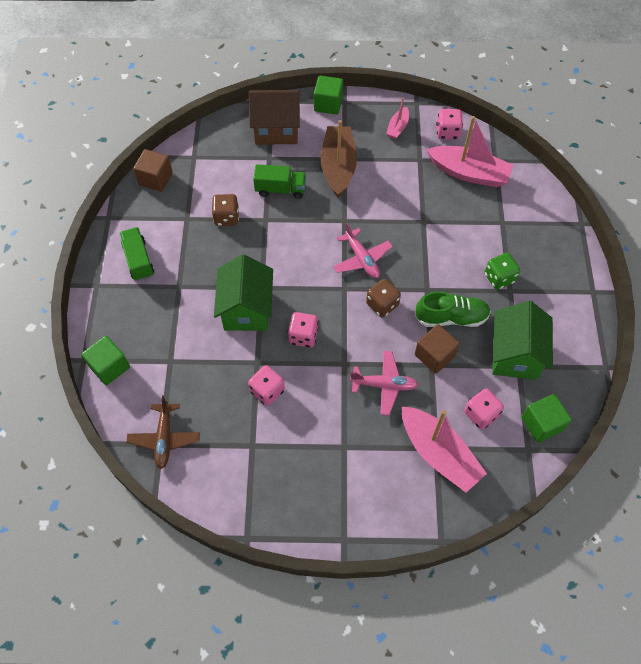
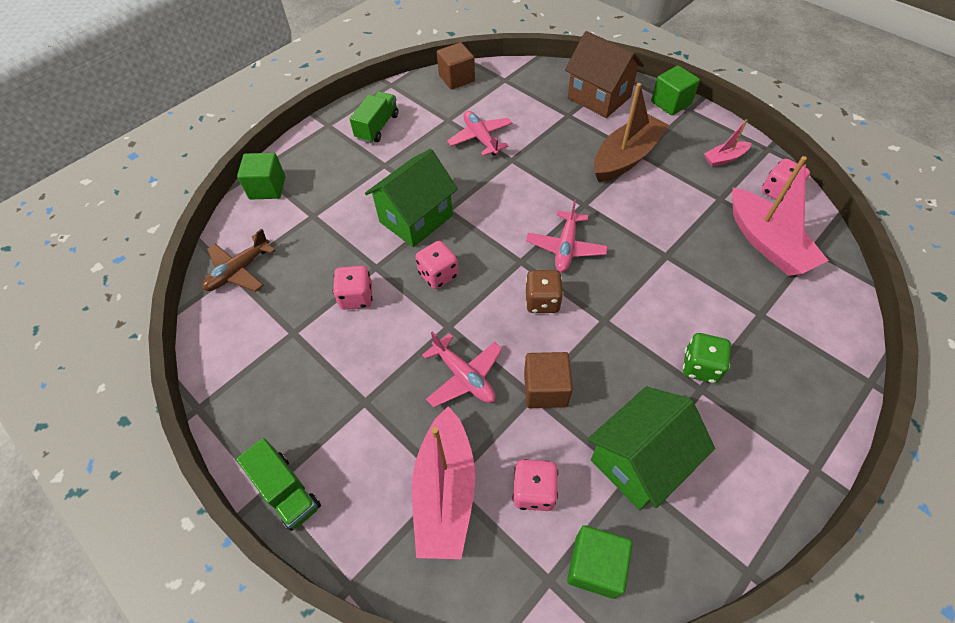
camera: 45 degrees right, 5 degrees down
(226, 217) = (480, 138): brown dice -> pink plane
(280, 189) = (551, 144): green truck -> green truck (286, 491)
(451, 317) = (603, 366): green shoe -> none

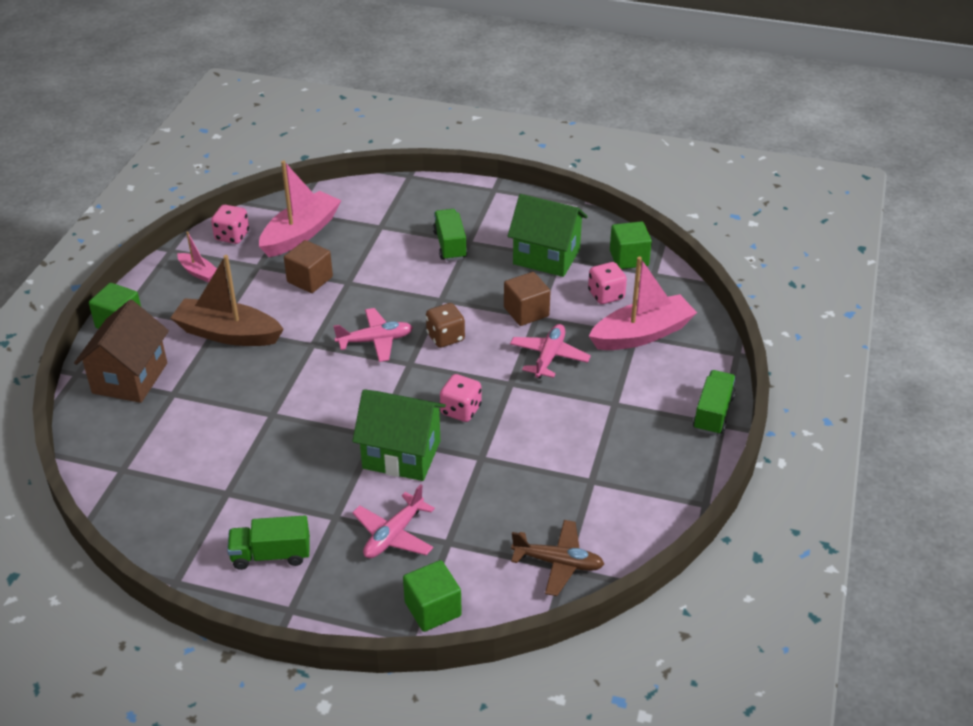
camera: 120 degrees left, 15 degrees down
(356, 297) = (524, 455): pink dice -> none
(456, 78) = (136, 517): brown cube -> brown cube (310, 279)
(480, 138) = (248, 451): pink plane -> pink plane (393, 535)
(700, 366) = (450, 245): green dice -> green truck

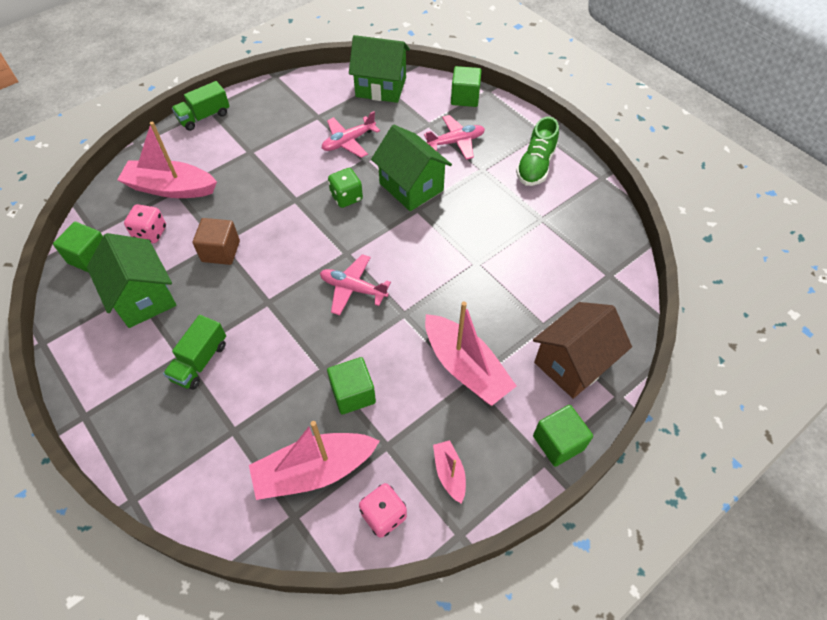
camera: 145 degrees left, 15 degrees up
(228, 334) = (465, 367): brown boat -> pink boat
(271, 555) = (535, 165): green truck -> green shoe
(310, 279) = (353, 394): brown cube -> green cube
(445, 337) = (300, 262): brown dice -> none
(461, 410) = (346, 197): pink dice -> green dice
(549, 357) = (249, 205): pink plane -> pink plane (348, 141)
(558, 563) = (381, 87): brown plane -> green house

